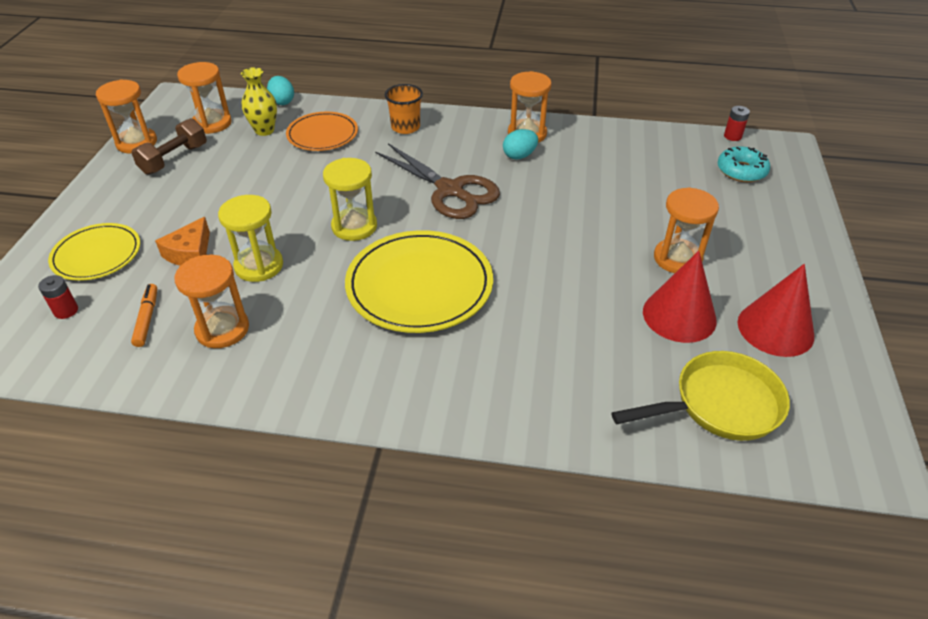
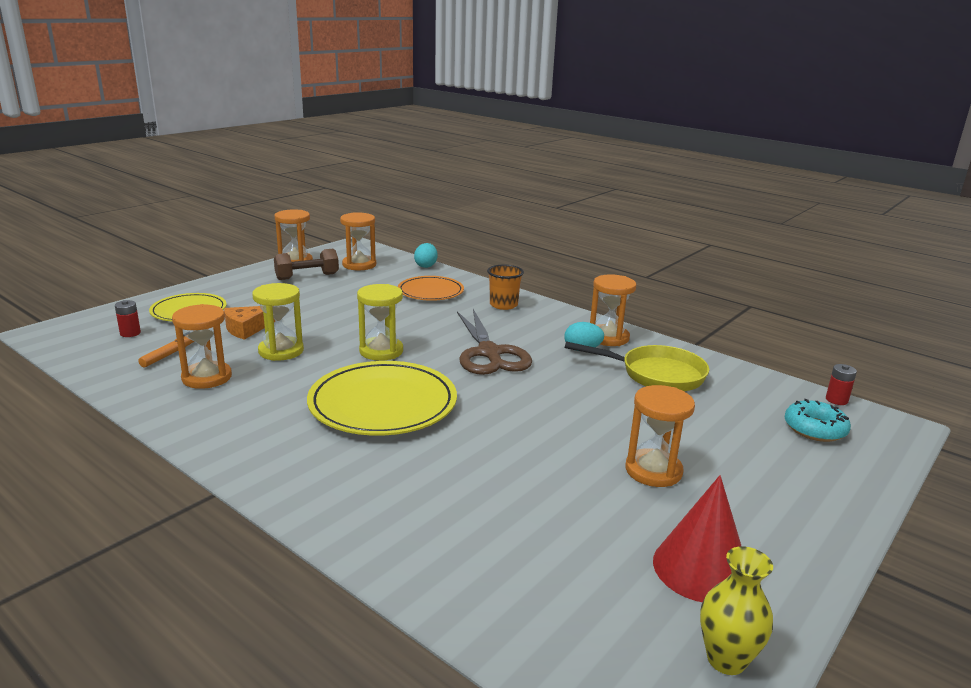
camera: 30 degrees right, 20 degrees down
(264, 130) = (390, 278): yellow vase -> yellow vase (726, 659)
(679, 315) = (600, 514): red cone -> none
(719, 405) = (555, 603): yellow pan -> yellow pan (656, 375)

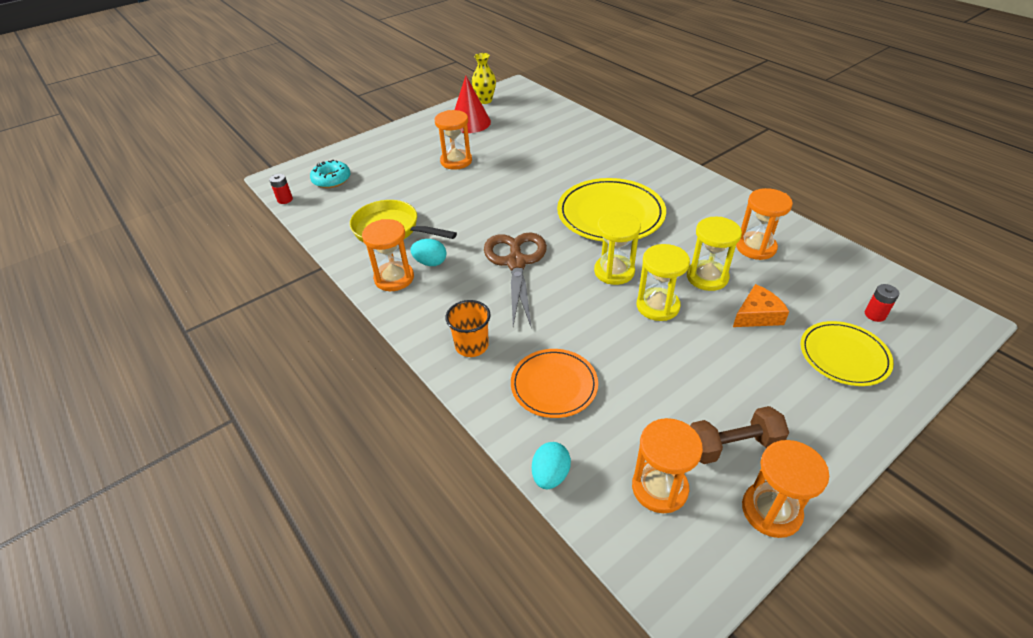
camera: 165 degrees left, 20 degrees up
(169, 354) = (808, 278): orange marker -> none
(340, 330) = (657, 306): none -> yellow hourglass

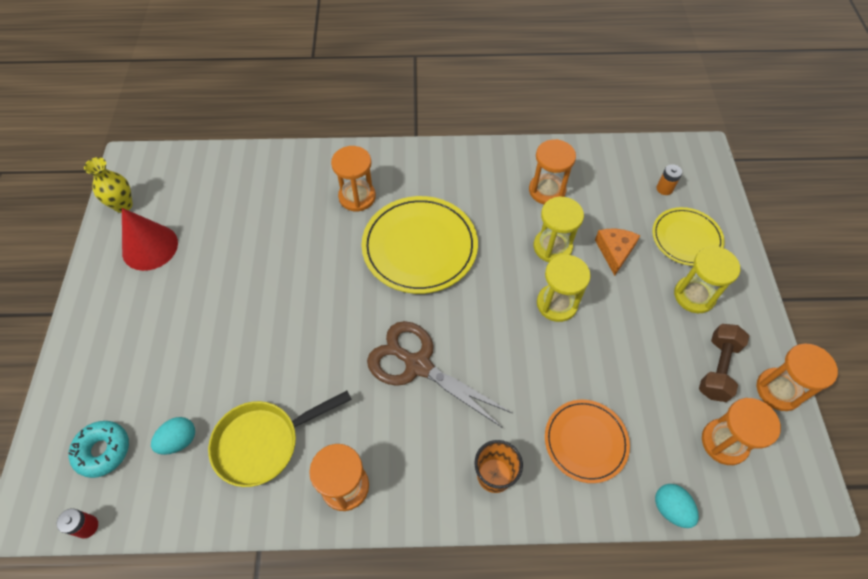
camera: 55 degrees left, 15 degrees up
(430, 262) = (351, 438): turquoise egg -> turquoise egg (179, 440)
(456, 161) = (207, 307): orange hourglass -> orange hourglass (357, 197)
(614, 271) = (493, 301): yellow hourglass -> yellow hourglass (694, 295)
(875, 315) = (664, 189): red battery -> orange battery

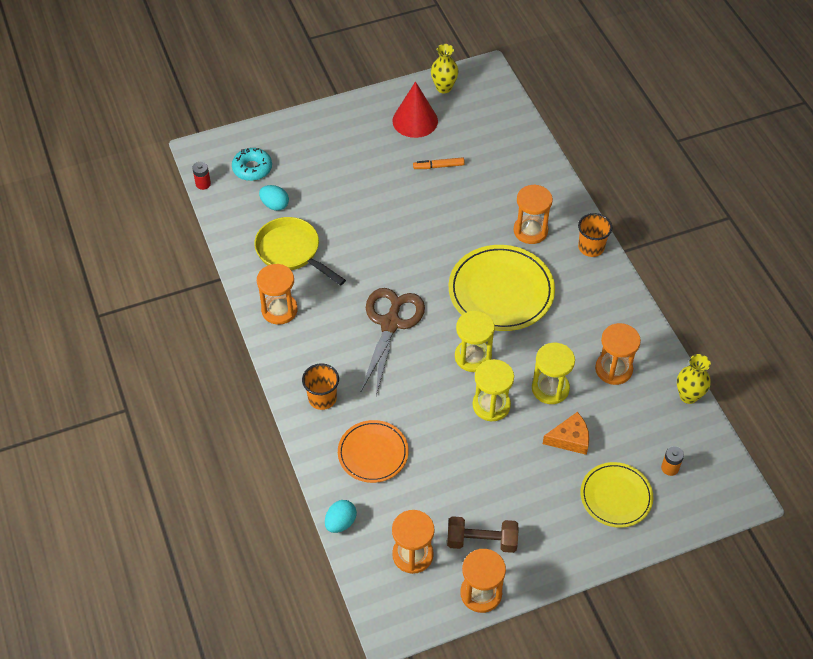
camera: 70 degrees right, 5 degrees down
(228, 246) = (438, 166): none -> orange marker
(401, 157) = (591, 247): none -> orange cup
(592, 149) = (688, 396): none -> yellow vase
(694, 295) = (551, 512): yellow hourglass -> yellow hourglass (473, 357)

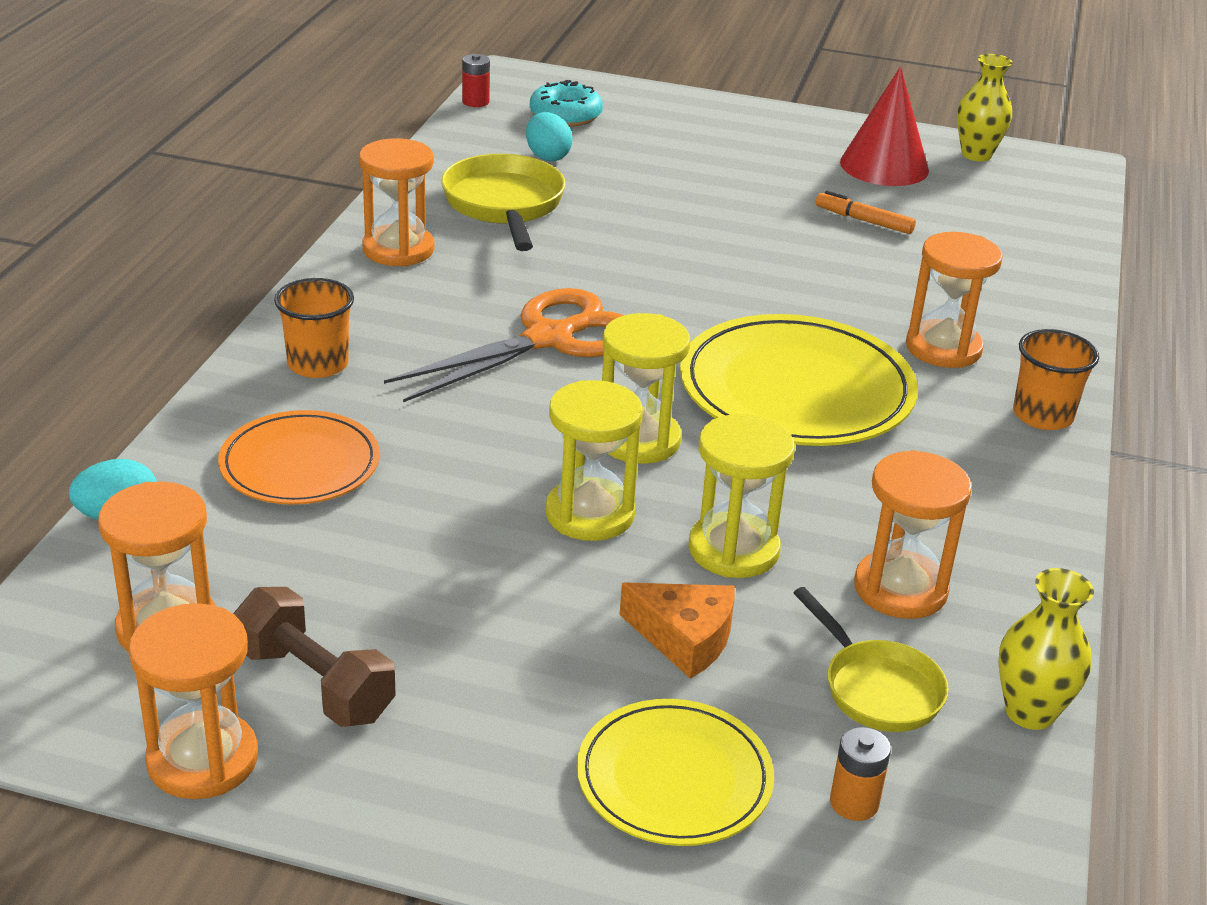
camera: 35 degrees right, 20 degrees down
(390, 324) = (549, 339): brown scissors -> orange scissors
(640, 418) = (877, 688): none -> yellow pan

